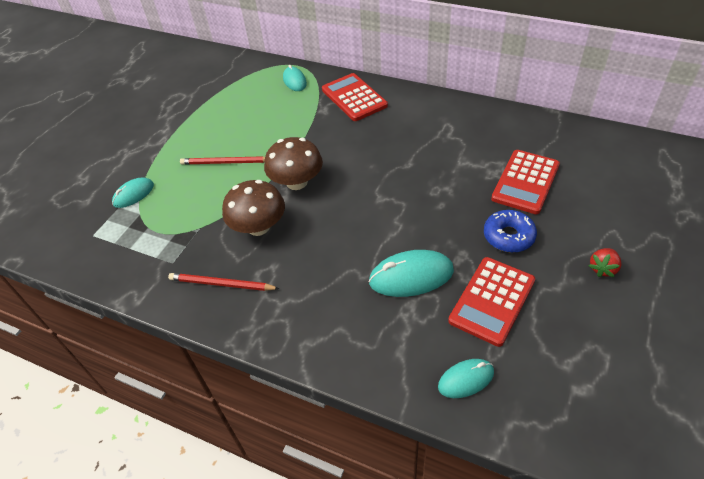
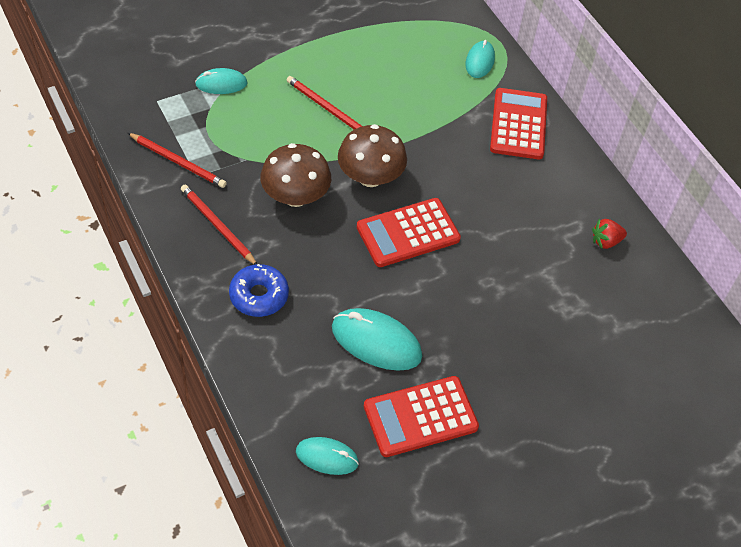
camera: 30 degrees right, 5 degrees up
(149, 263) = (178, 162): none -> red pencil
(508, 236) = (503, 376): blue donut -> blue donut (259, 296)
(525, 182) = (583, 339): red calculator -> red calculator (408, 233)
(602, 268) = (552, 471): red strawberry -> red strawberry (606, 241)

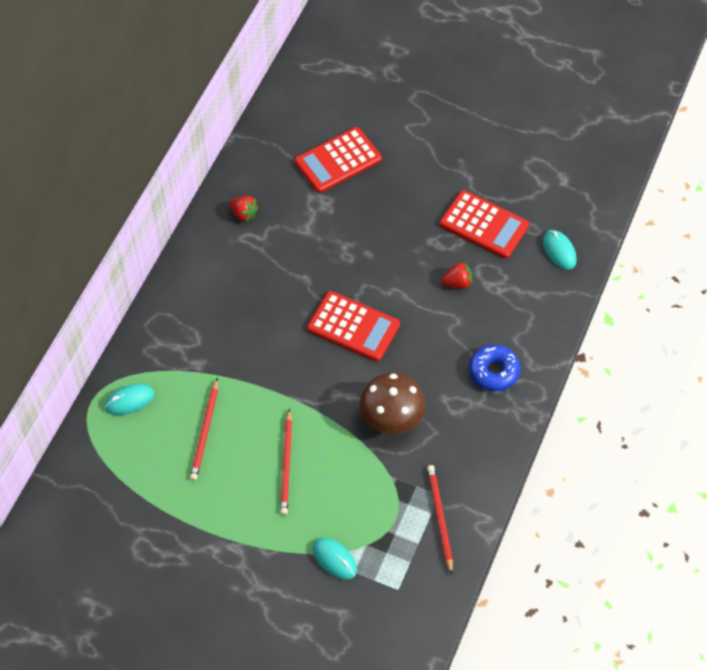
camera: 125 degrees left, 5 degrees up
(217, 226) = (466, 443): red pencil -> red pencil (205, 432)
(370, 177) = (326, 385): brown mushroom -> none
(376, 342) = (457, 283): turquoise mouse -> red strawberry
(518, 124) = (178, 330): red calculator -> red calculator (338, 161)

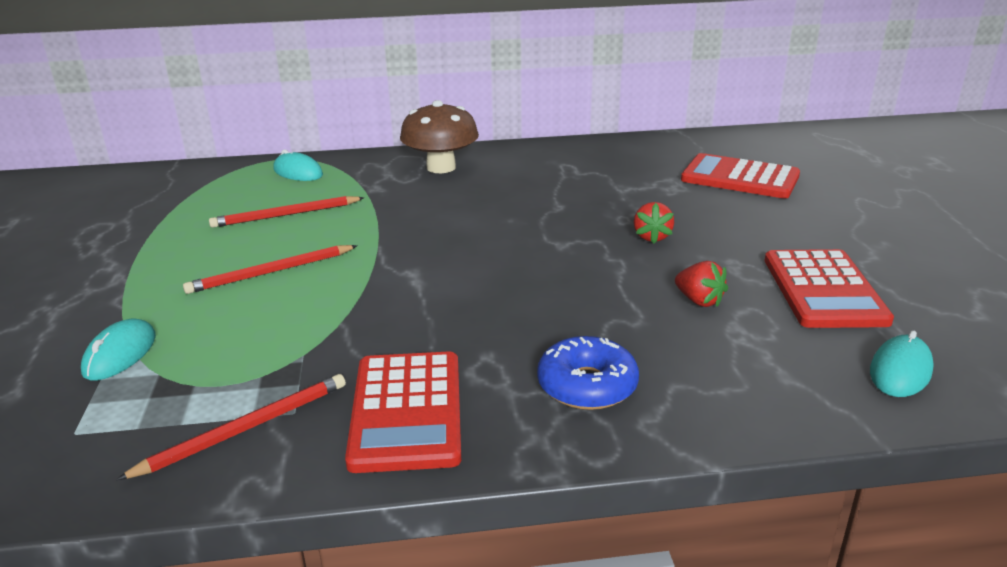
camera: 60 degrees right, 30 degrees down
(244, 214) = (594, 157): red strawberry -> red strawberry (652, 237)
(353, 327) = (527, 252): red calculator -> red calculator (407, 411)
(391, 417) = (410, 322): brown mushroom -> brown mushroom (441, 167)

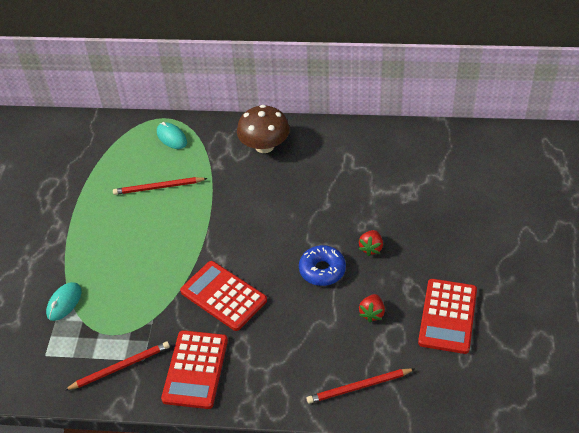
camera: 15 degrees right, 20 degrees up
(271, 272) = (144, 245): red pencil -> red pencil (359, 387)
(587, 385) = (286, 368): blue donut -> blue donut (322, 270)
(699, 301) = (372, 313): red strawberry -> red strawberry turned 45 degrees clockwise
(740, 178) = (458, 191): red calculator -> red calculator (223, 296)
(900, 371) = (450, 388): turquoise mouse -> none

